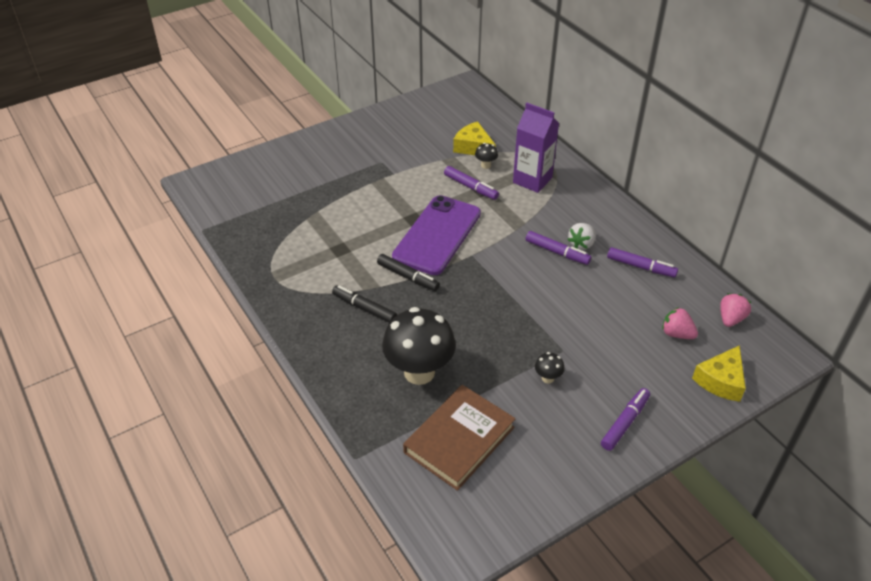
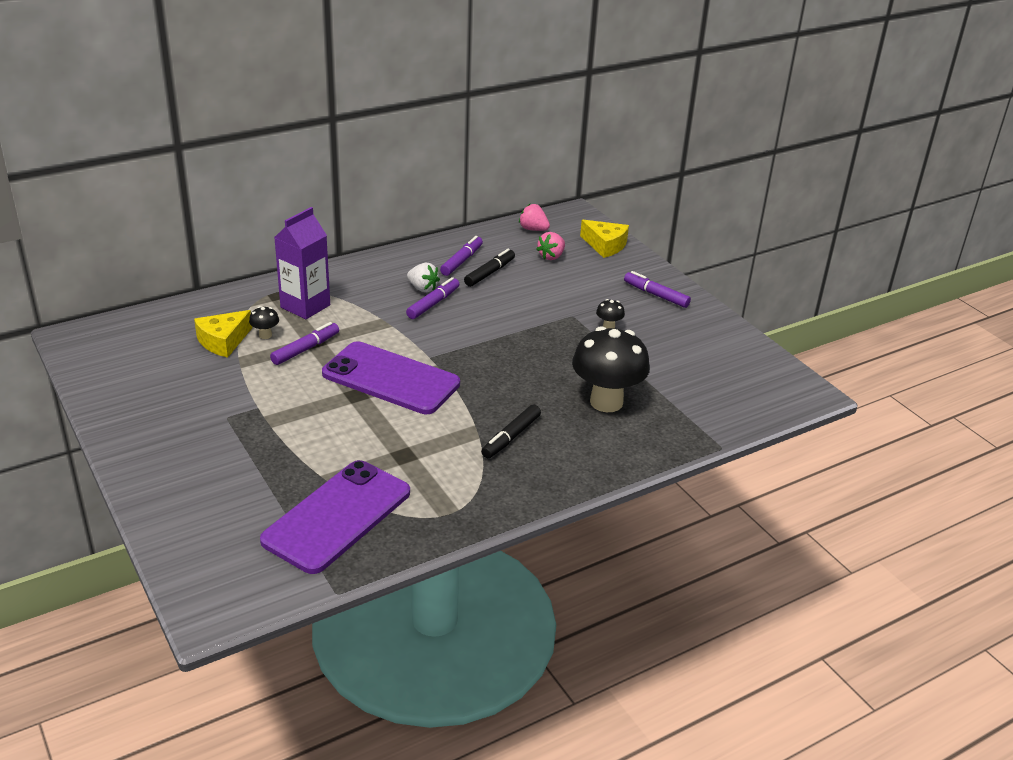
camera: 90 degrees left, 10 degrees down
(274, 223) = (337, 516): none -> purple phone
(408, 277) = (461, 403): black marker -> black marker (489, 273)
(459, 440) = (688, 382): brown book -> none

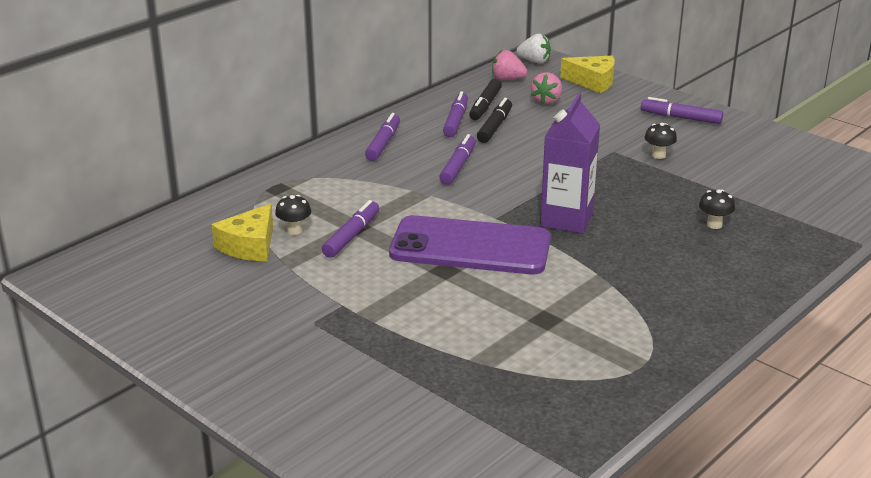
camera: 15 degrees left, 5 degrees down
(305, 306) = (318, 193): purple carton -> purple carton (566, 220)
(337, 516) = (521, 397): purple phone -> none
(388, 271) = (383, 143): none -> purple marker
(423, 288) = (435, 153): white strawberry -> white strawberry (534, 61)
(511, 437) = (645, 278): black marker -> black marker (485, 106)
(606, 402) = (714, 225): black mushroom -> black mushroom, size x0.41

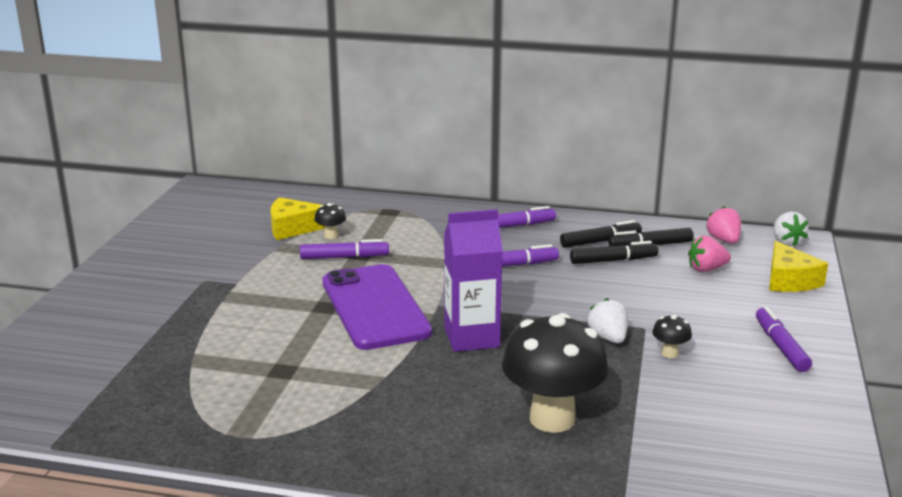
camera: 60 degrees right, 5 degrees down
(456, 121) = (600, 241): purple marker -> black marker
(616, 168) = (608, 338): none -> white strawberry
(714, 225) = (552, 419): black mushroom -> black mushroom, size x2.44

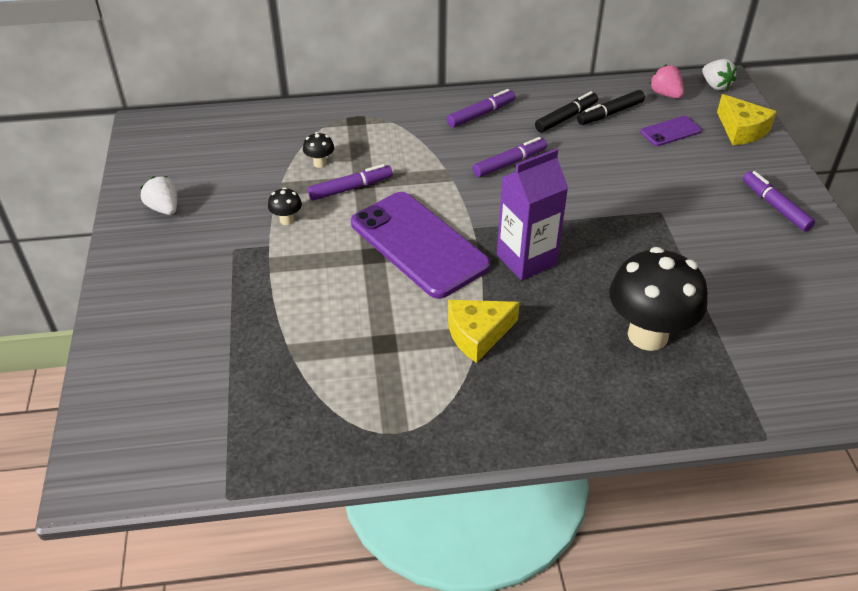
camera: 20 degrees left, 20 degrees up
(293, 228) = (276, 161): yellow cheese -> yellow cheese (477, 334)
(608, 338) = (638, 231): white strawberry -> white strawberry (164, 208)
(613, 260) = (590, 138): black marker -> none
(669, 353) = (696, 236): black mushroom -> black mushroom (287, 220)
(706, 269) = (670, 131): pink strawberry -> purple phone

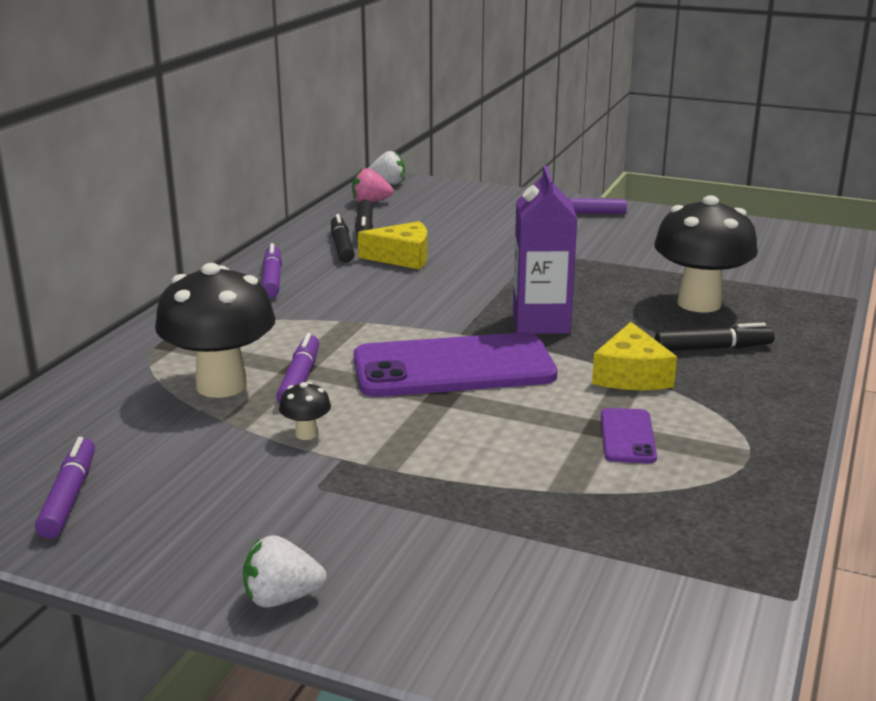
camera: 60 degrees left, 20 degrees down
(164, 208) = (150, 522): white strawberry -> white strawberry (281, 598)
(320, 163) = (221, 385): black mushroom -> black mushroom, size x2.44
(509, 163) = (377, 289): purple marker -> purple marker (69, 497)
(564, 367) = (713, 348): none -> black marker
(670, 131) = (428, 216): purple phone -> purple phone (627, 436)
(741, 130) = (464, 194): yellow cheese -> yellow cheese (402, 257)

